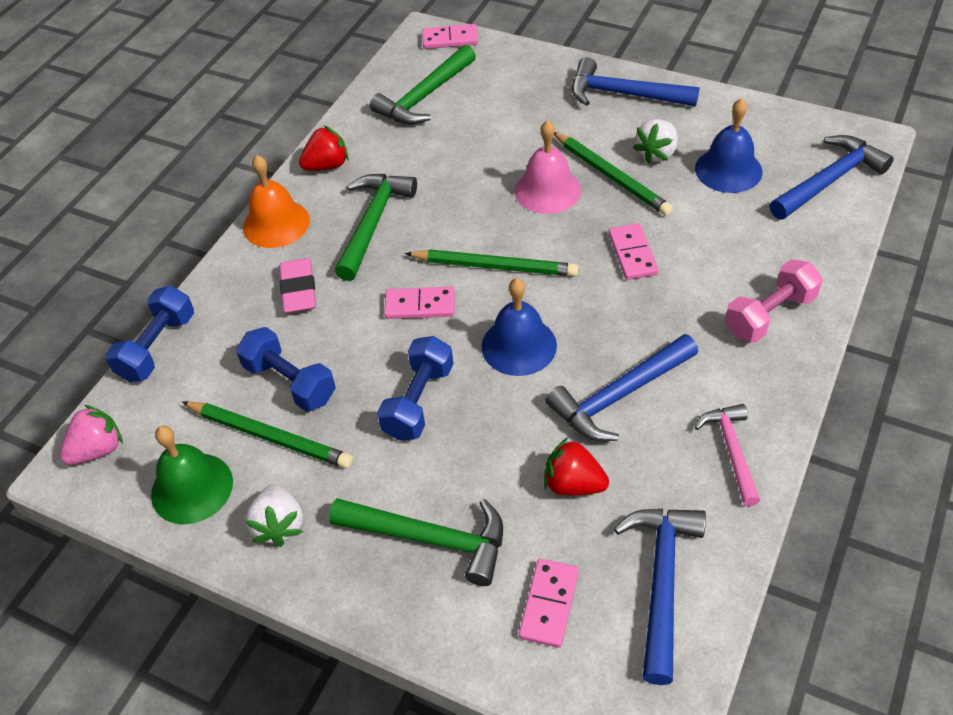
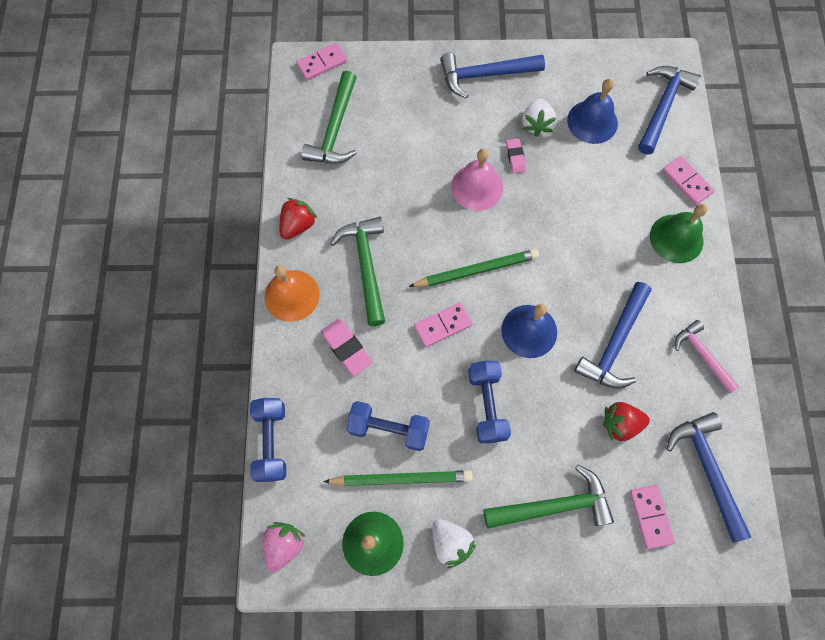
camera: 30 degrees left, 20 degrees up
(611, 176) = (515, 157): green pencil -> pink eraser
(632, 254) = (564, 222): pink domino -> pink domino (687, 181)
(769, 315) = (676, 238): pink dumbbell -> green bell

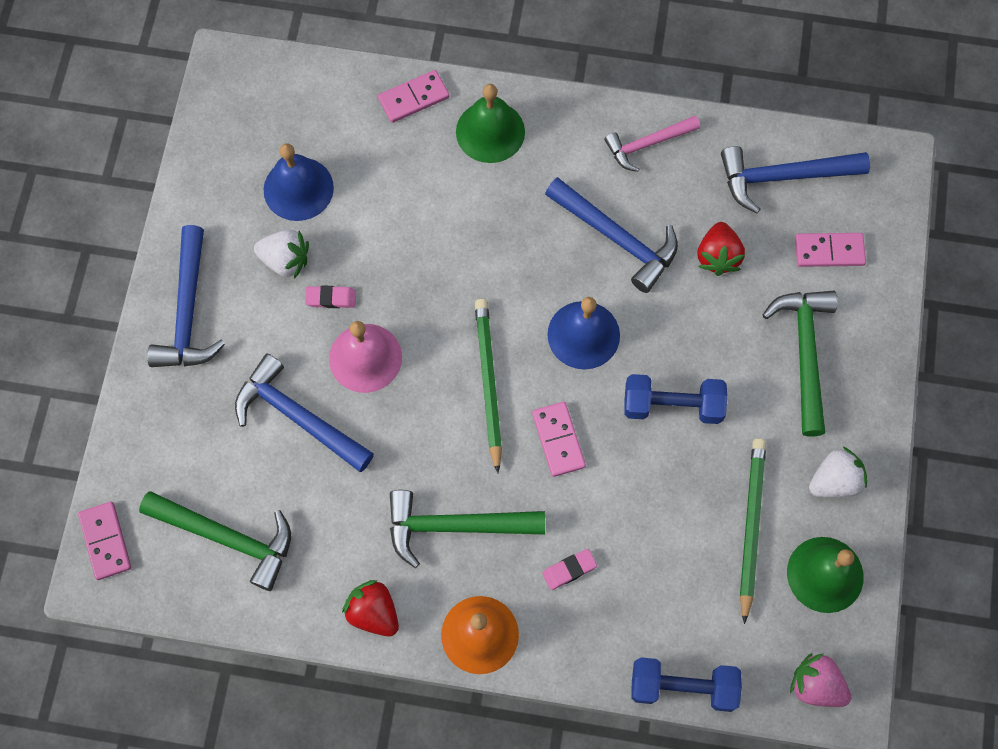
camera: 80 degrees left, 0 degrees up
(346, 348) = (569, 570): pink eraser -> pink eraser, size x0.63
(388, 429) = (686, 532): blue dumbbell -> none
(662, 107) = (297, 97): blue hammer -> blue hammer (298, 416)

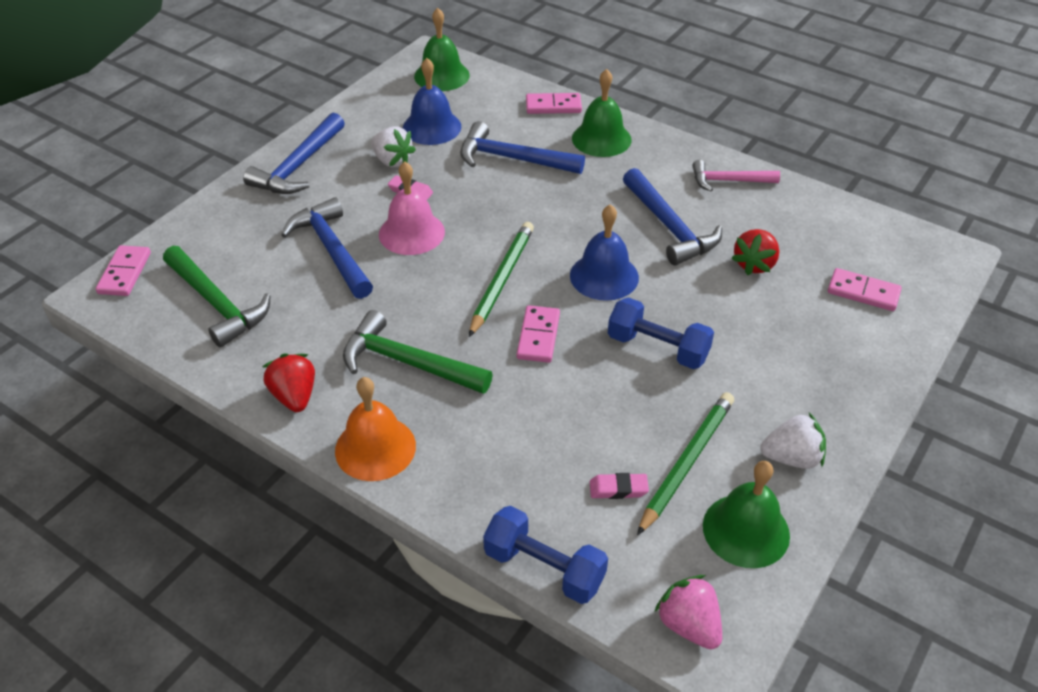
camera: 25 degrees right, 25 degrees down
(261, 96) = (441, 75): none -> green bell
(569, 570) = (489, 431): pink eraser -> pink eraser (618, 489)
(783, 177) = (841, 233): blue hammer -> blue hammer (512, 159)
(805, 354) = (806, 354): green hammer -> none

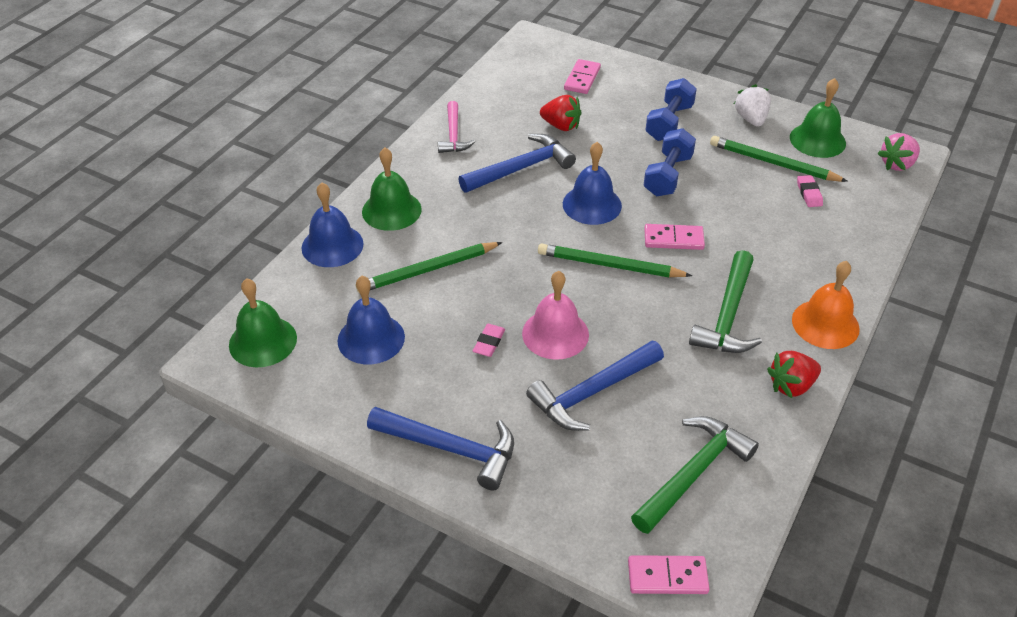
camera: 95 degrees left, 0 degrees up
(392, 161) = (436, 364): white strawberry -> none
(512, 159) = (427, 270): blue hammer -> green pencil
(544, 568) = (888, 225): blue dumbbell -> blue dumbbell (669, 122)
(553, 106) = (332, 245): pink domino -> blue bell

